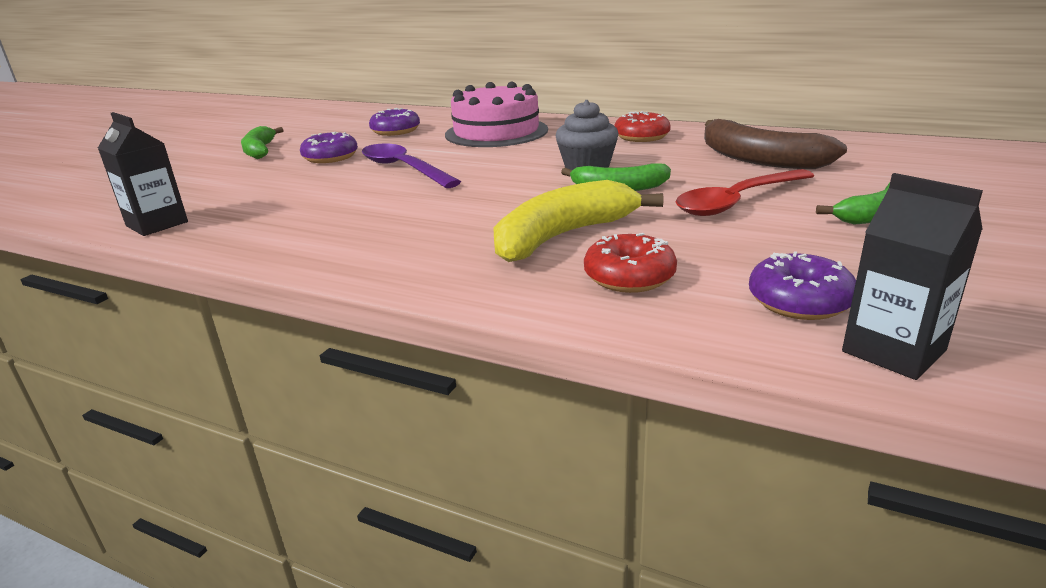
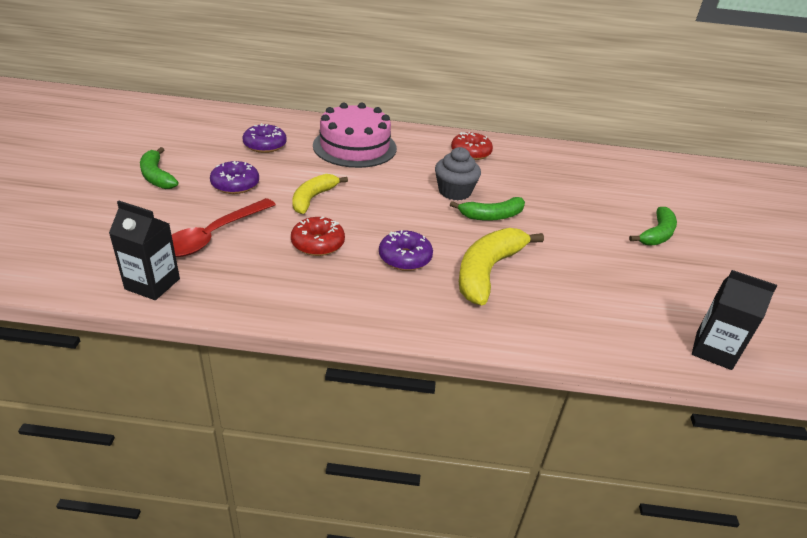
camera: 25 degrees left, 10 degrees up
(403, 169) = (313, 198): purple spoon -> yellow banana
(629, 277) = (552, 307): red donut -> red donut (318, 244)
(736, 202) = (574, 227): red spoon -> red spoon (213, 236)
(759, 159) = (563, 179): brown banana -> none
(799, 301) = (653, 318): purple donut -> purple donut (405, 258)

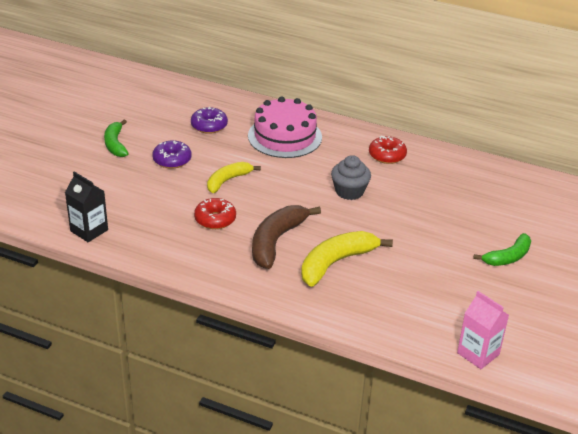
camera: 20 degrees right, 0 degrees up
(213, 236) = (141, 201): red spoon -> none
(405, 258) = (276, 241): purple donut -> brown banana
(492, 216) = (368, 218): green banana -> none
(713, 350) = (478, 354): black carton -> pink carton

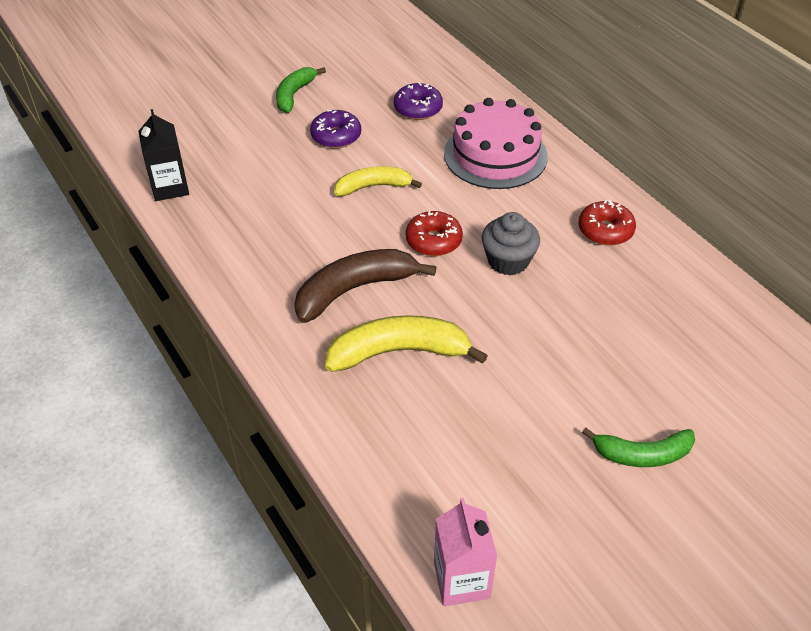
camera: 35 degrees right, 10 degrees up
(215, 219) = (312, 230): red donut -> red donut (433, 241)

